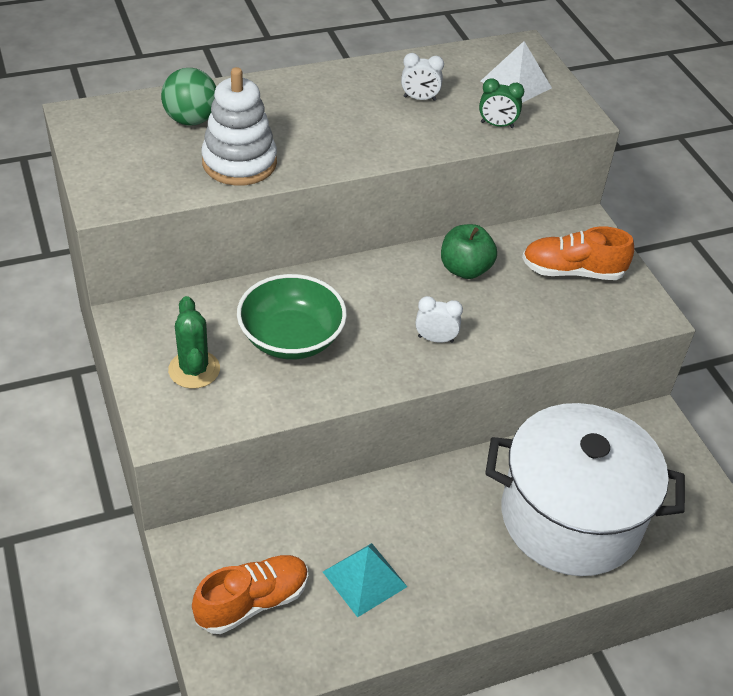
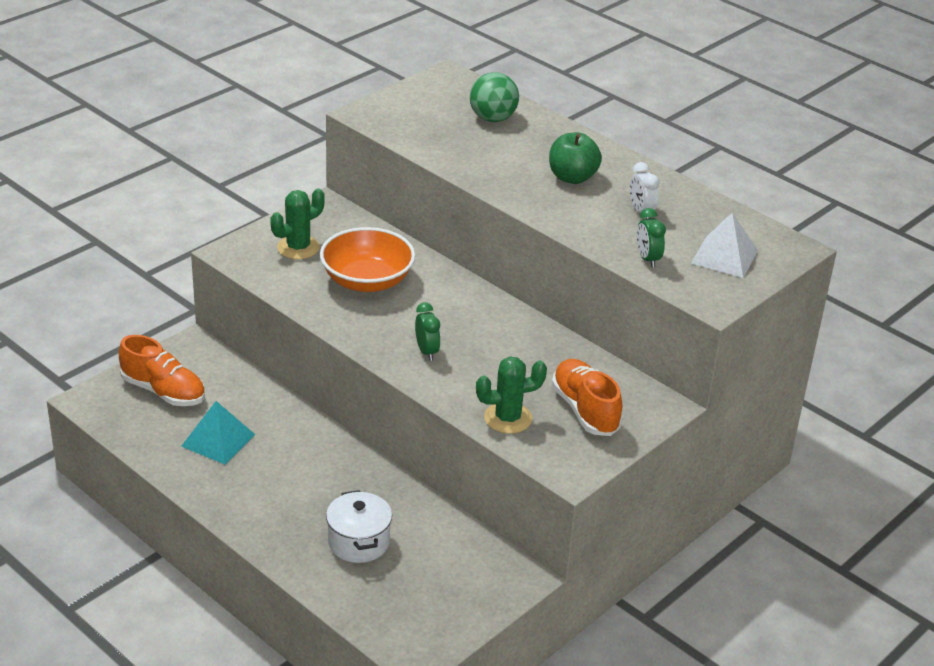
camera: 65 degrees right, 10 degrees down
(239, 162) = (462, 152): white stacking toy -> none
(291, 338) = (367, 281): green bowl -> orange bowl
(435, 339) = (427, 351): white clock -> green clock
(465, 269) = (528, 347): green apple -> green apple (572, 177)
(562, 323) = (508, 418): none -> green cactus
(570, 517) = (359, 542): white pot -> white pot, size x0.44

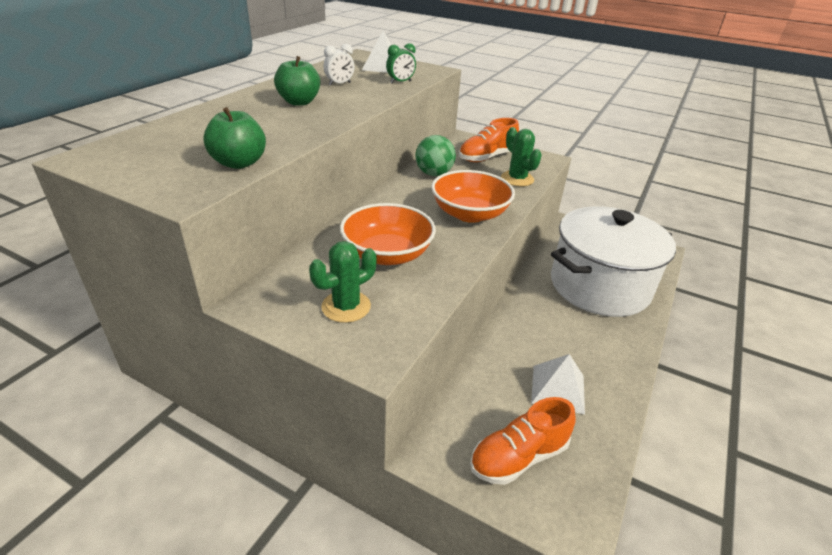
camera: 105 degrees left, 0 degrees up
(163, 391) = (518, 457): orange shoe -> orange shoe turned 135 degrees counterclockwise
(218, 440) = (558, 389): turquoise pyramid -> white pyramid
(298, 248) = (346, 307): green cactus -> green cactus turned 75 degrees counterclockwise
(359, 542) = (599, 286): white pot -> white pot, size x2.26
(415, 137) = (239, 163): none -> green apple
(427, 351) = (469, 214): green clock -> orange bowl
(493, 118) = (194, 132): green ball -> green ball (434, 174)

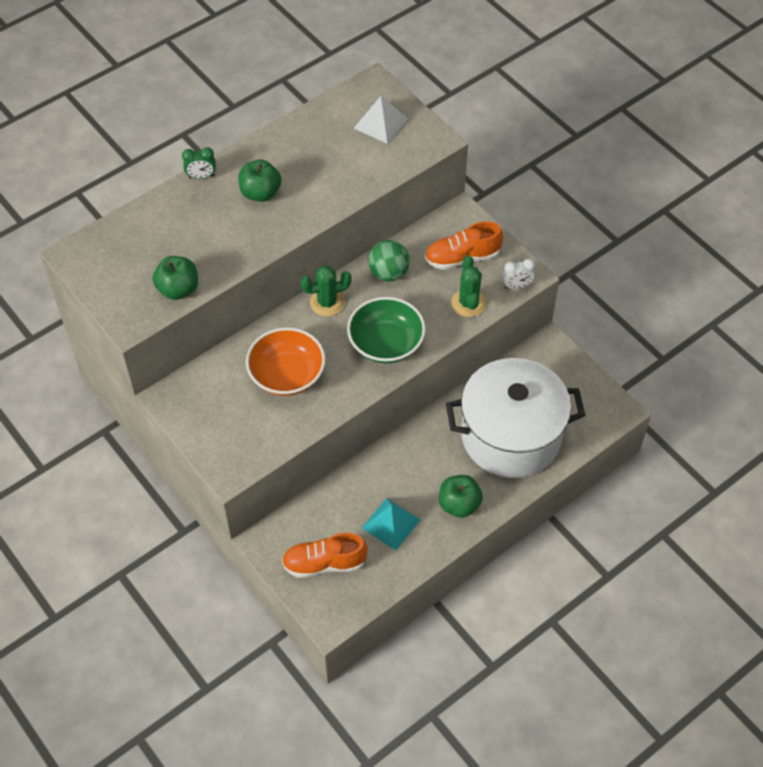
camera: 25 degrees right, 20 degrees up
(339, 84) = (315, 159): white clock -> white clock (517, 286)
(346, 307) = (231, 421): green cactus -> green cactus (327, 302)
(400, 82) = (379, 167): green clock -> green clock (201, 177)
(469, 214) = (386, 343): orange bowl -> green bowl
(558, 389) = (391, 524): white pyramid -> turquoise pyramid
(607, 351) = (459, 504): none -> green apple

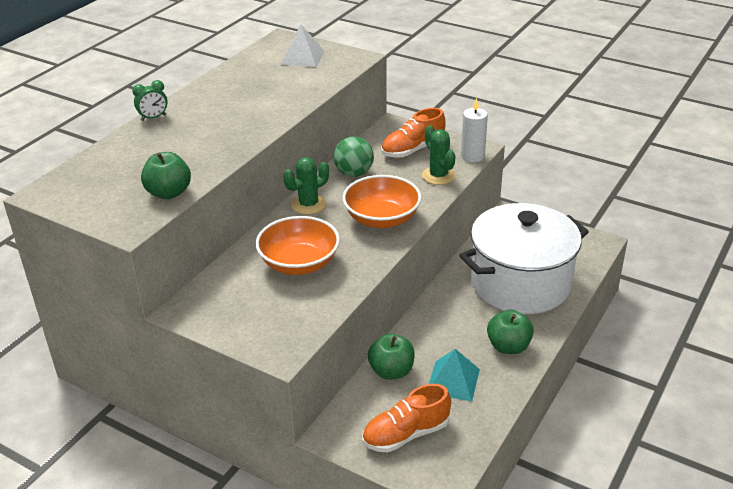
camera: 20 degrees left, 20 degrees down
(260, 193) = (217, 116): green apple -> green apple (391, 371)
(386, 343) = (382, 219): green bowl -> orange bowl
(517, 286) = (472, 156): white clock -> white candle

